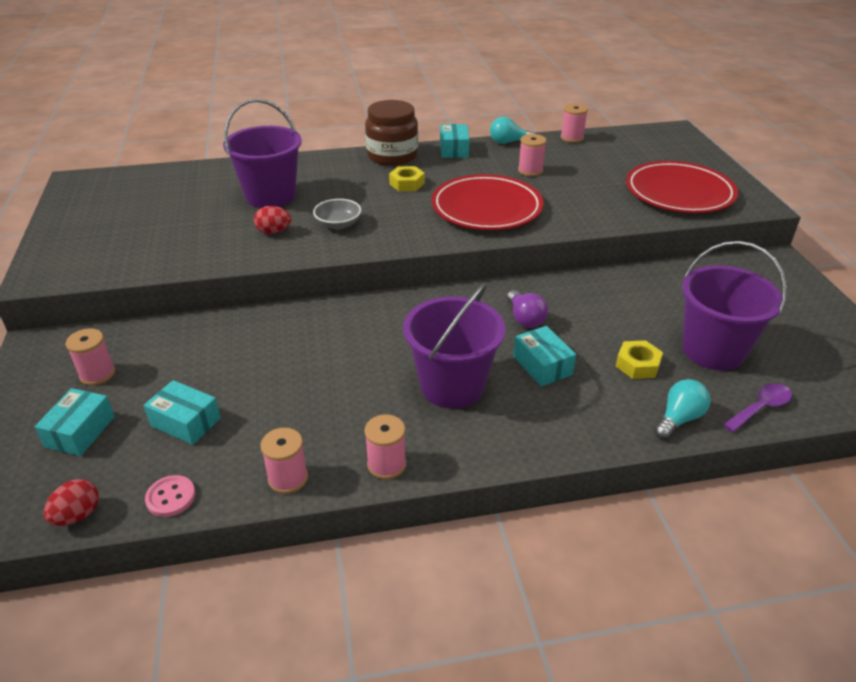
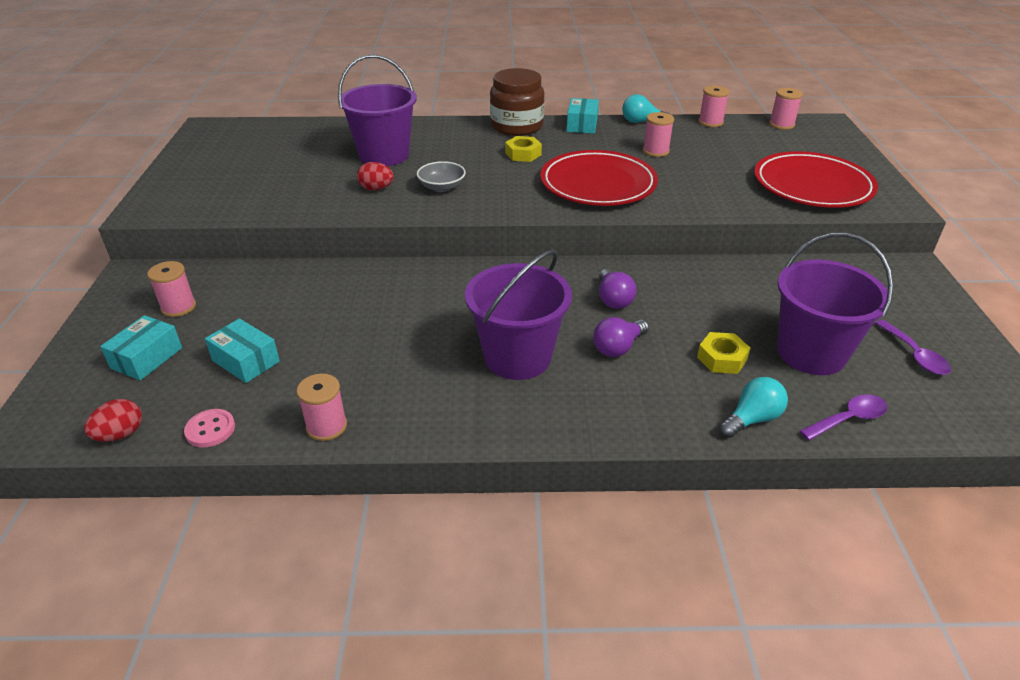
camera: 10 degrees right, 0 degrees up
(386, 464) = (428, 426): pink spool -> pink spool (781, 124)
(542, 365) = (618, 348): turquoise box -> purple light bulb
(800, 342) = (915, 355): none -> purple spoon

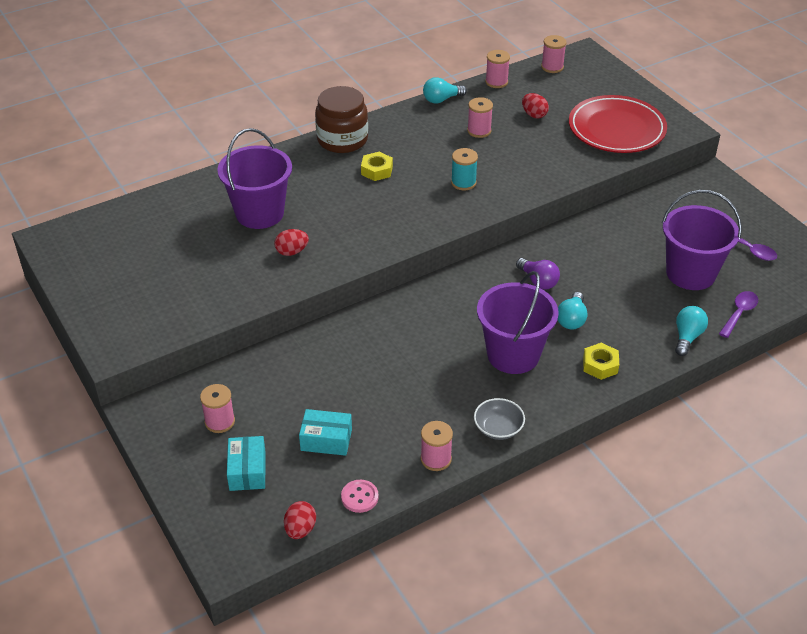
camera: 30 degrees left, 5 degrees up
(442, 187) = (344, 230): grey bowl -> grey bowl (498, 428)
(582, 125) = (396, 119): turquoise box -> none
(598, 184) = (463, 183): red plate -> turquoise spool
(618, 348) = (571, 319): purple light bulb -> turquoise light bulb
(722, 358) = (641, 300): yellow nut -> yellow nut (600, 365)
(726, 153) = (534, 115): none -> red egg

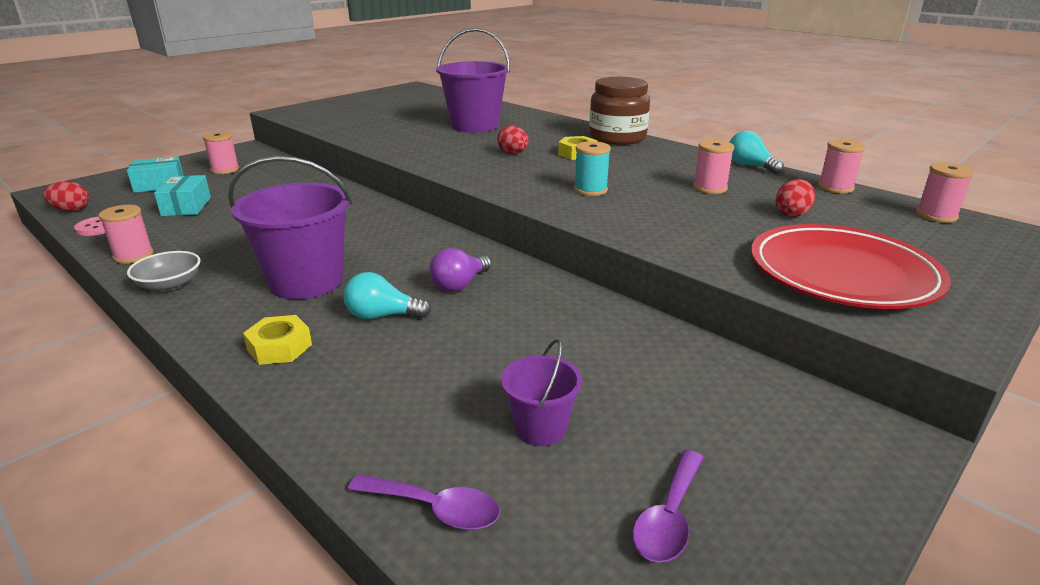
camera: 75 degrees right, 15 degrees down
(292, 252) = (422, 140): red egg -> red egg (513, 154)
(687, 337) = (350, 435): turquoise light bulb -> none
(690, 273) = (540, 428): purple bucket -> purple bucket, size x0.52

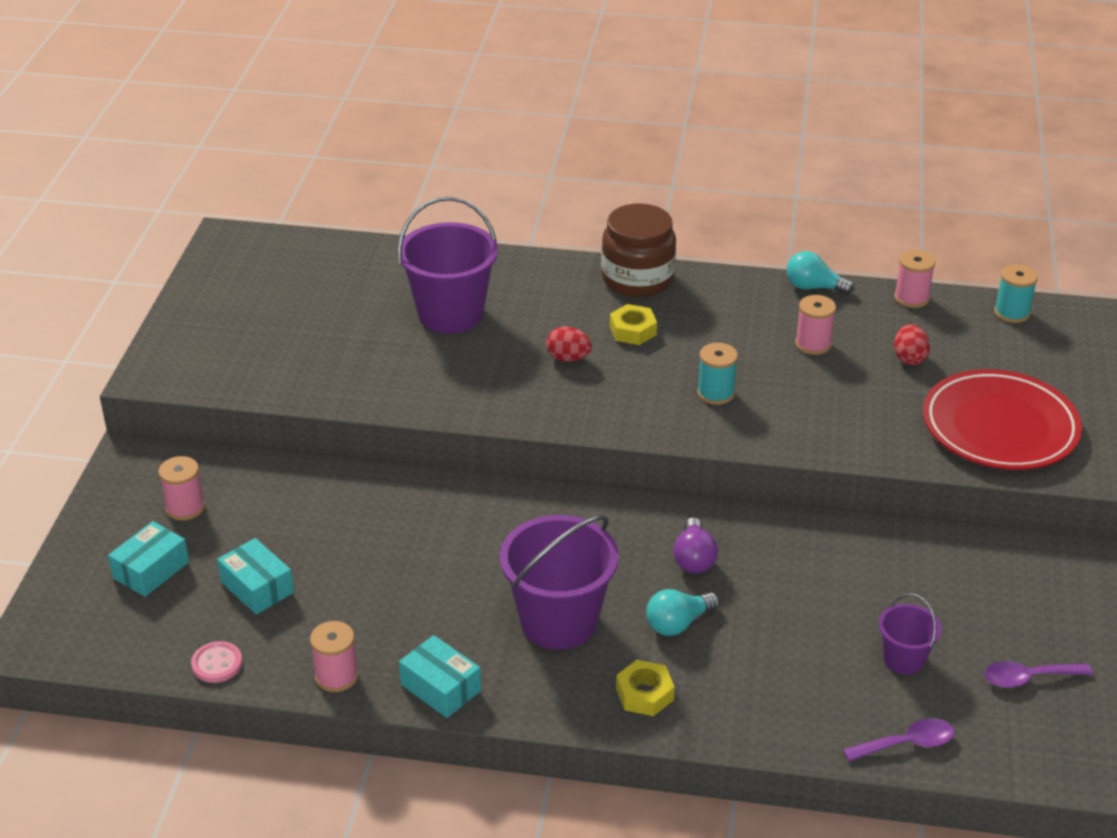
camera: 35 degrees left, 10 degrees up
(71, 210) = (126, 657): red egg -> none
(170, 285) = (441, 687): grey bowl -> turquoise box
(669, 517) = (1028, 678): purple spoon -> purple spoon turned 90 degrees clockwise
(936, 215) = (1011, 313): pink spool -> turquoise spool

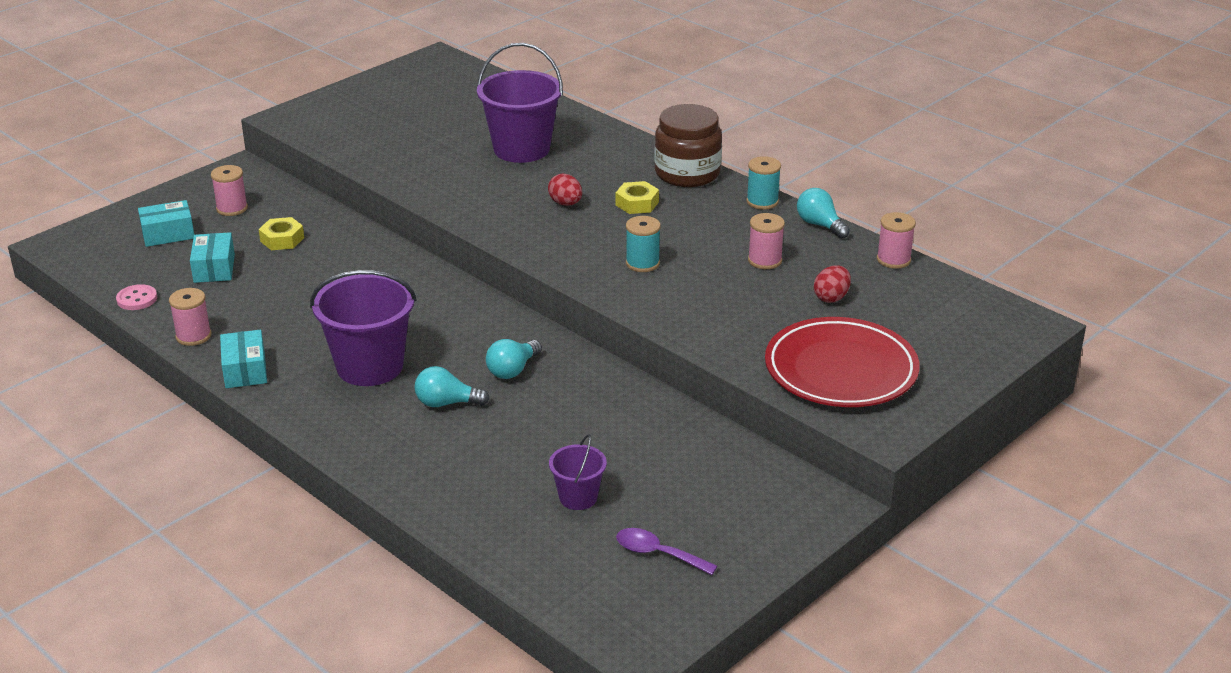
camera: 35 degrees right, 5 degrees down
(644, 694) = (366, 433): yellow nut -> yellow nut (282, 239)
(694, 558) = (513, 370): purple light bulb -> turquoise light bulb
(907, 744) = (505, 548): purple spoon -> none
(1011, 313) = (969, 300): turquoise spool -> turquoise spool (762, 201)

